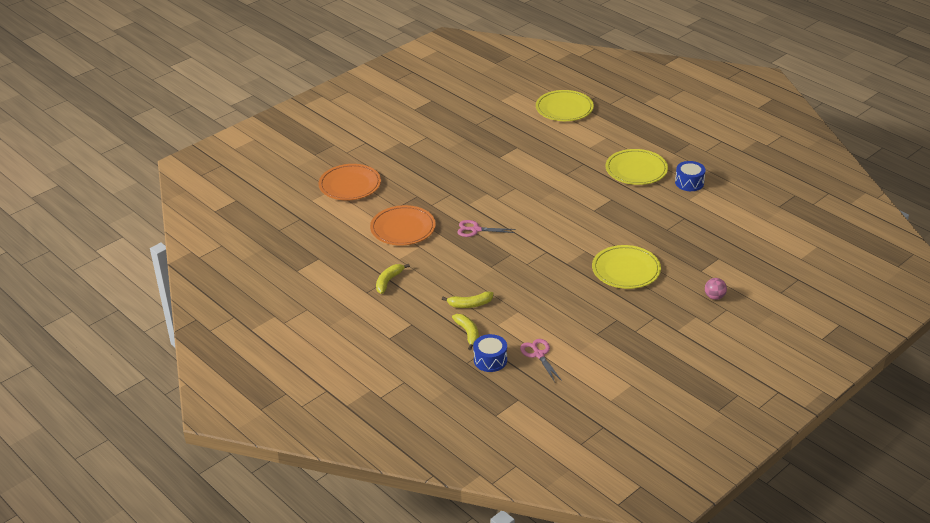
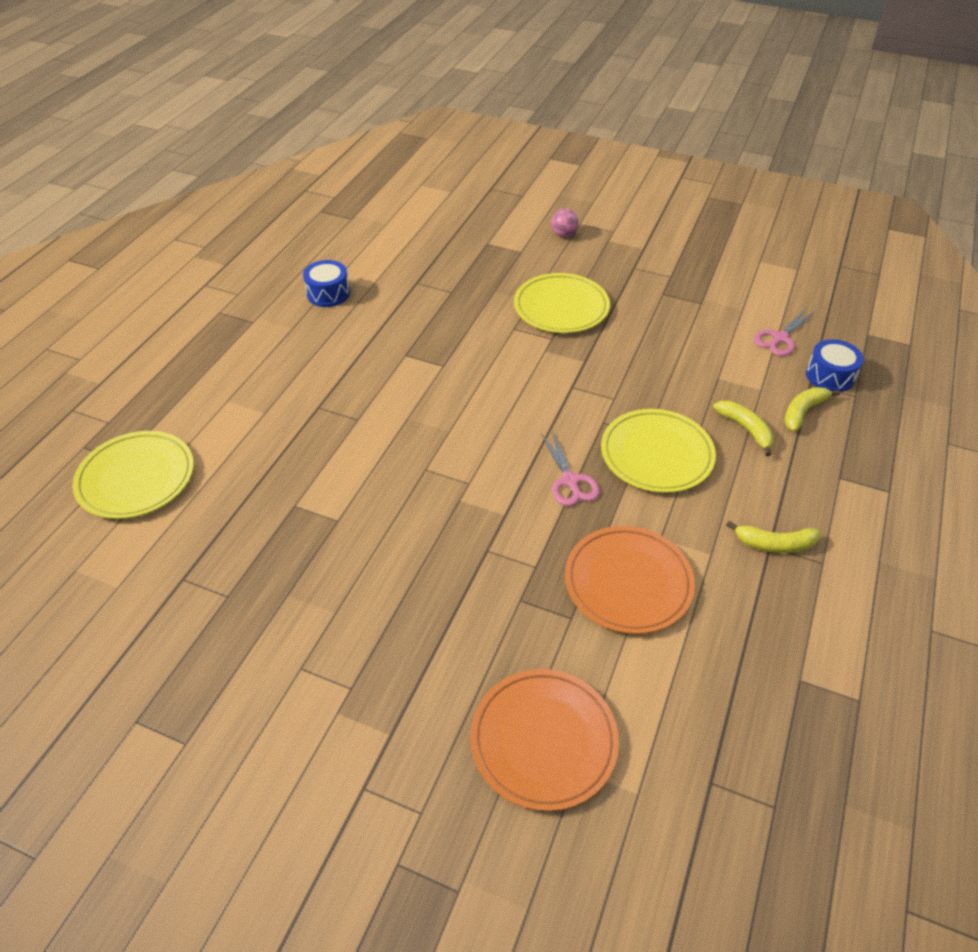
camera: 115 degrees left, 10 degrees up
(636, 170) = (314, 348): yellow plate -> yellow plate (656, 454)

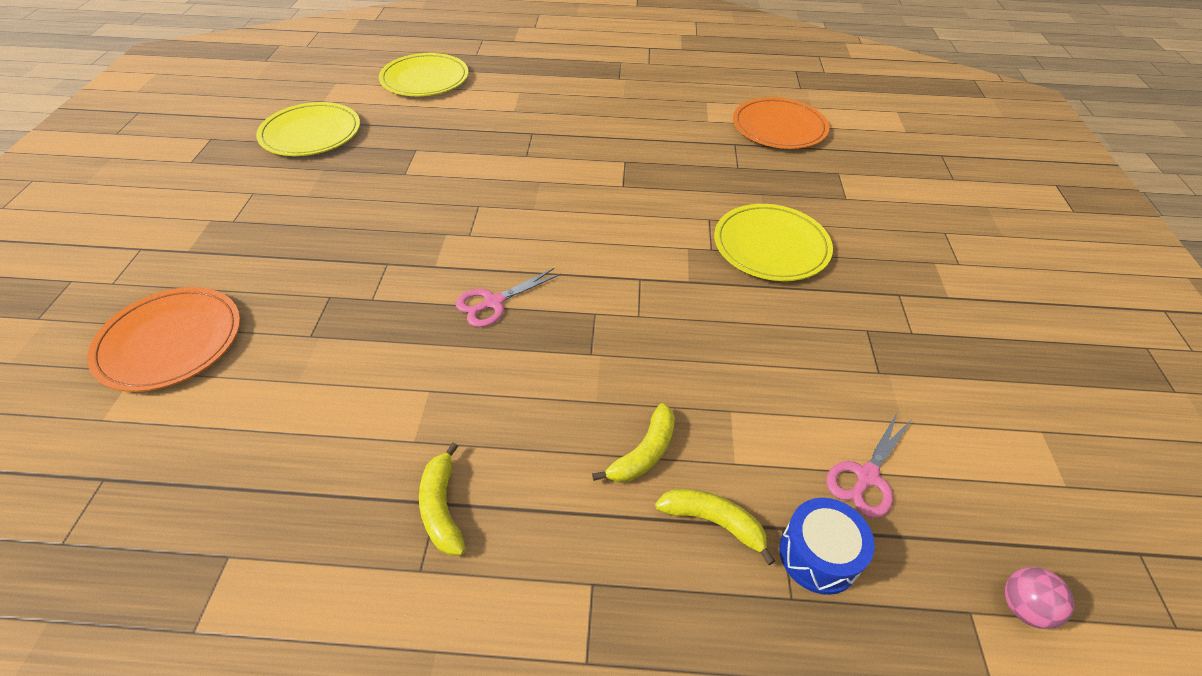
camera: 70 degrees right, 0 degrees up
(328, 293) = (681, 102): blue drum -> none
(563, 234) = (910, 223): pink ball -> pink ball (1023, 607)
(628, 582) = (361, 372): orange plate -> orange plate (779, 127)
(656, 454) = (561, 367): yellow plate -> yellow plate (311, 133)
(780, 338) = (866, 476): pink scissors -> pink scissors turned 75 degrees counterclockwise

